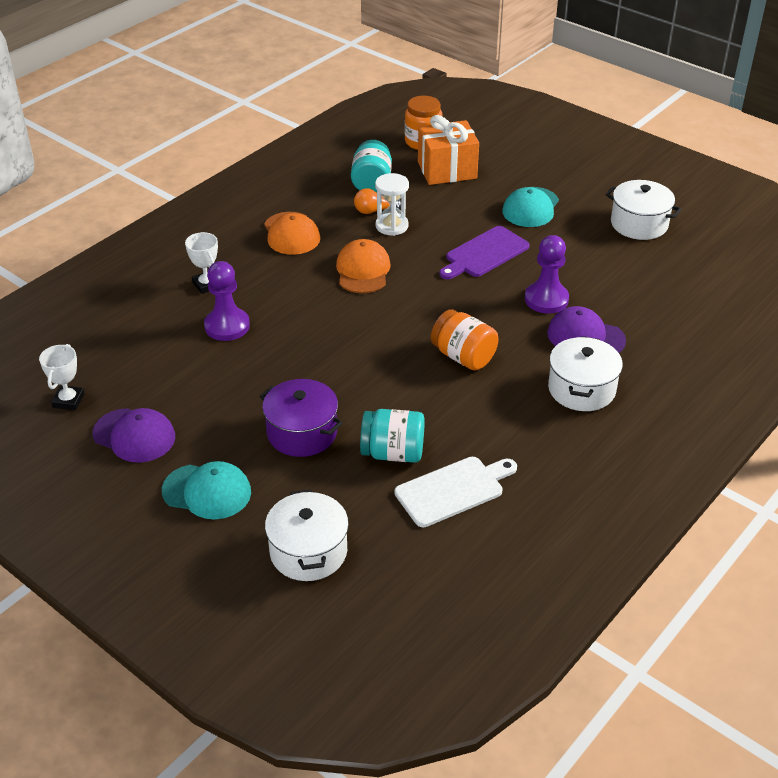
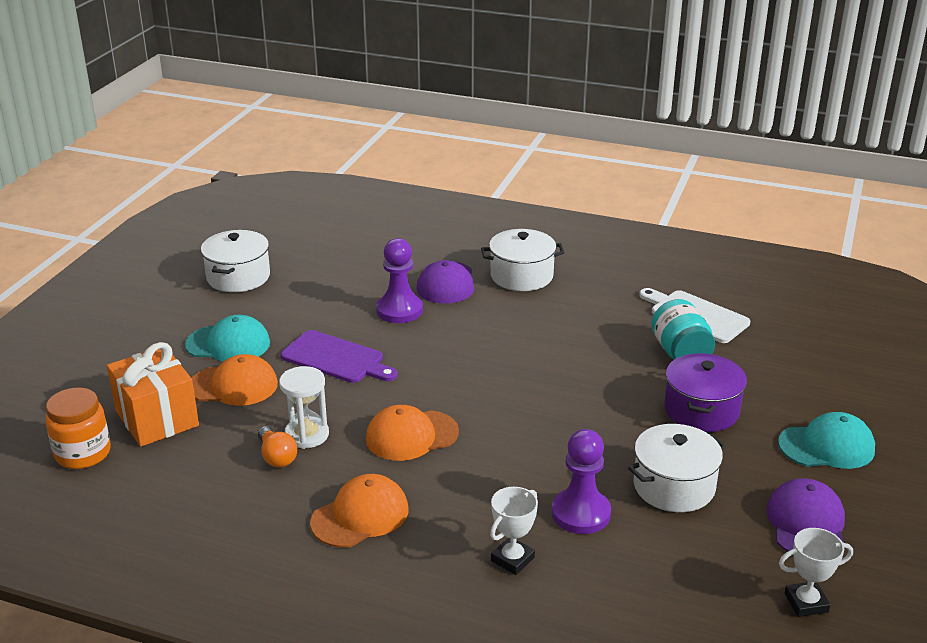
camera: 110 degrees left, 10 degrees down
(207, 491) = (826, 446): turquoise cap -> turquoise cap turned 90 degrees clockwise
(308, 551) = (830, 370): white pot -> white pot (674, 486)
(371, 183) = (207, 475): turquoise jar -> none
(463, 356) = (520, 341): orange jar -> none
(471, 203) = (233, 385): none -> orange cap

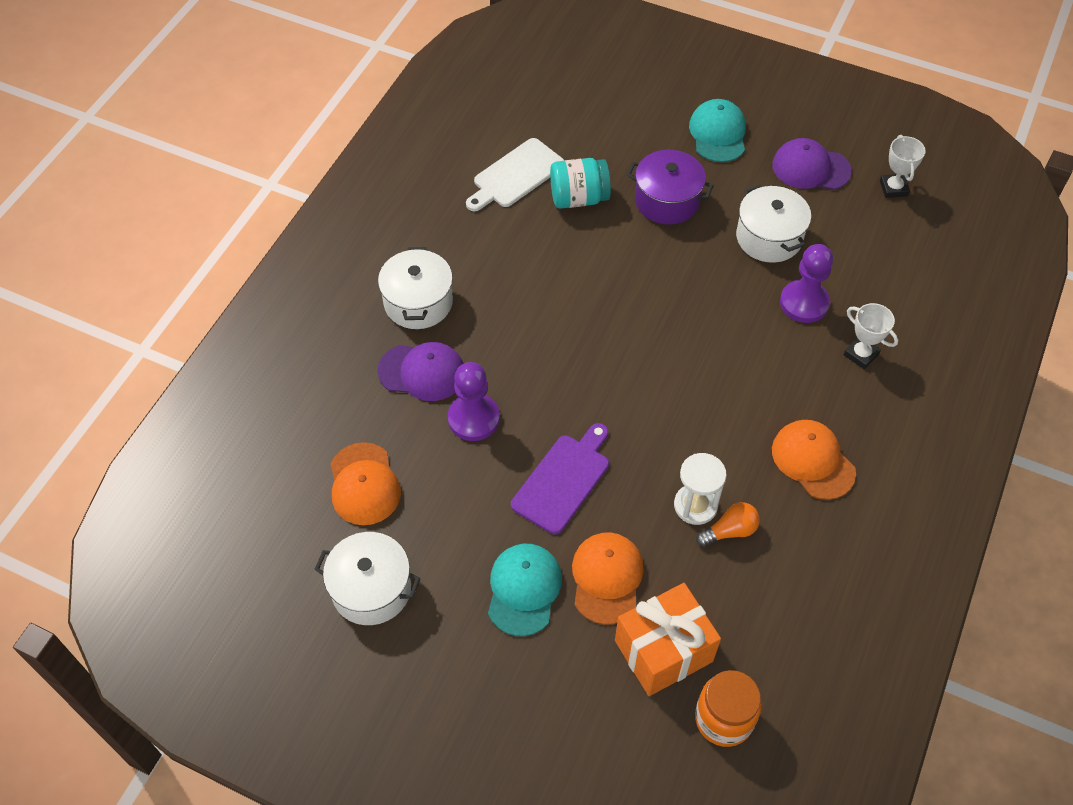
camera: 85 degrees left, 25 degrees up
(411, 435) = (698, 417): orange cap -> orange cap (364, 484)

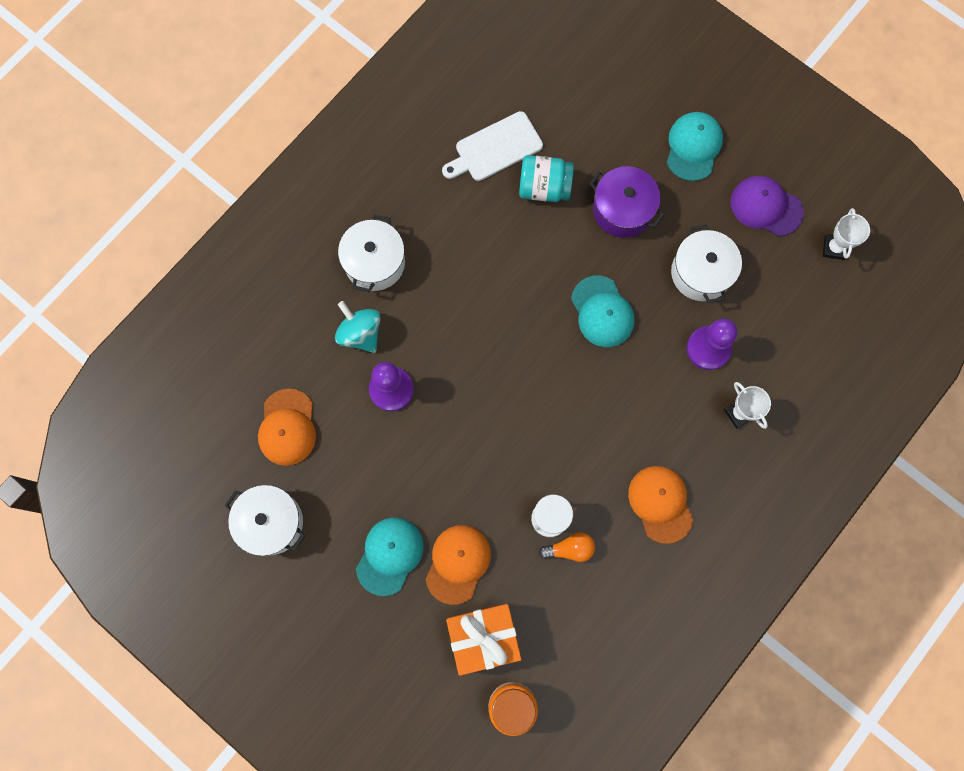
camera: 15 degrees right, 20 degrees up
(422, 372) = (360, 333): purple cap -> turquoise spinning top
(563, 480) = (448, 466): purple cutting board -> none
(680, 294) = (602, 312): none -> turquoise cap

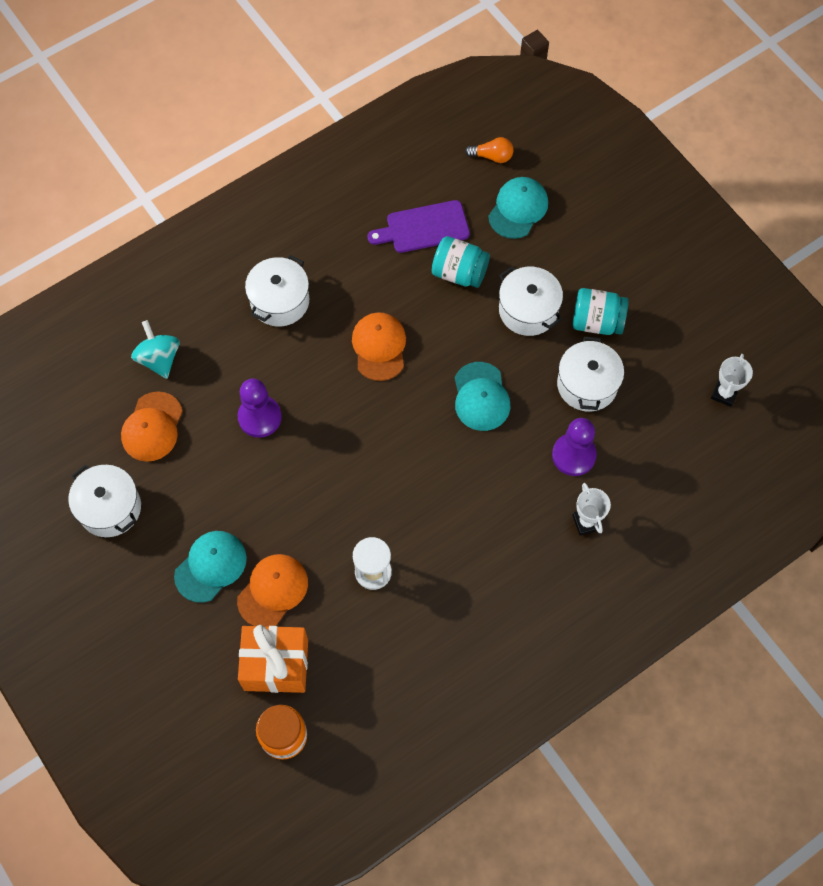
camera: 15 degrees right, 10 degrees down
(360, 333) = (246, 360): turquoise spinning top -> turquoise spinning top (159, 359)
(495, 148) = (424, 228): white cutting board -> purple cutting board
(569, 549) = (384, 605): orange light bulb -> orange light bulb (492, 156)
(622, 210) = (528, 310): purple pot -> white pot
(660, 503) = (485, 586): orange cap -> orange cap (379, 347)
(692, 205) = (597, 322): none -> turquoise jar
(693, 147) = (613, 270): turquoise cap -> turquoise cap (518, 209)
(766, 207) = (668, 340): purple cap -> none

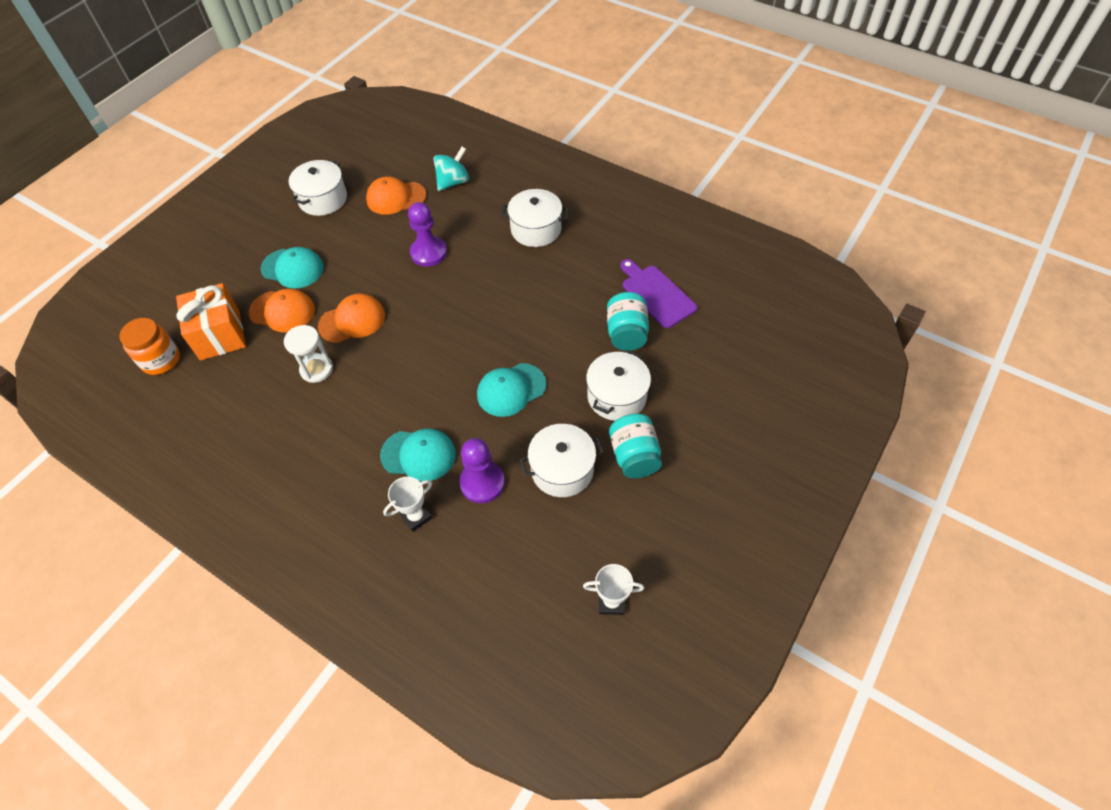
camera: 70 degrees right, 10 degrees down
(379, 347) = (525, 303): orange cap -> orange cap (352, 320)
(492, 156) = (760, 317): orange light bulb -> none
(518, 209) = (718, 354): turquoise cap -> turquoise cap (418, 455)

